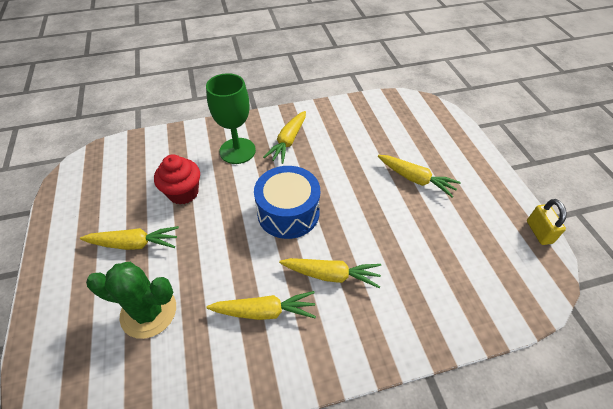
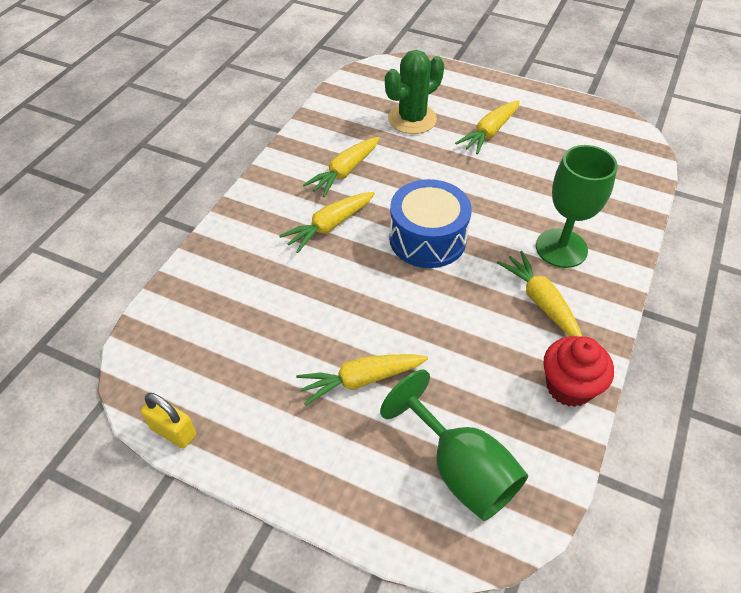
camera: 130 degrees right, 0 degrees up
(183, 193) = (527, 182): red cupcake -> red cupcake (569, 386)
(410, 124) = (460, 469): none -> green goblet

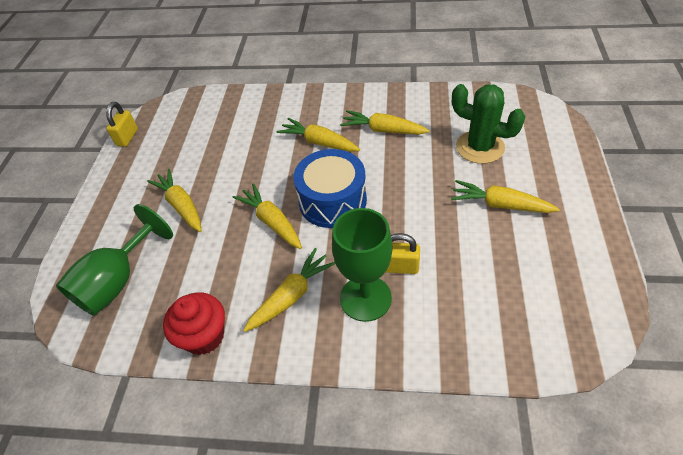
camera: 75 degrees right, 0 degrees up
(432, 295) = (271, 222): none -> yellow carrot
(534, 215) = (399, 267): none -> yellow padlock

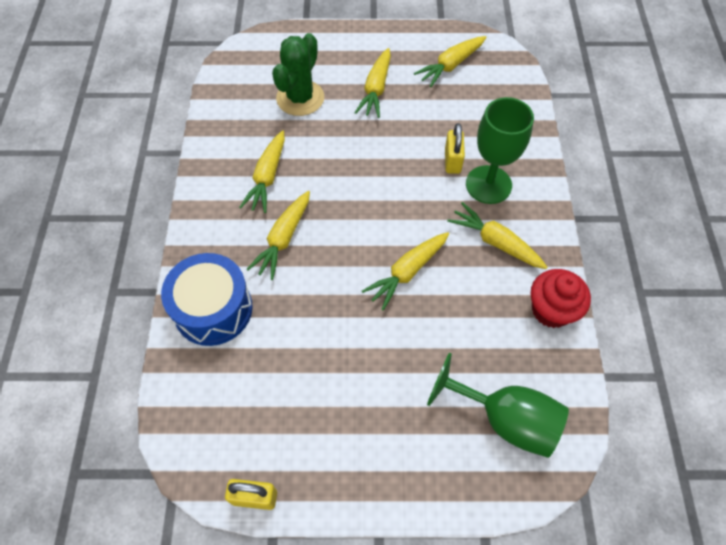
camera: 100 degrees left, 10 degrees up
(181, 205) = (388, 377): yellow carrot -> yellow carrot (450, 65)
(332, 201) = (375, 218): blue drum -> blue drum (213, 309)

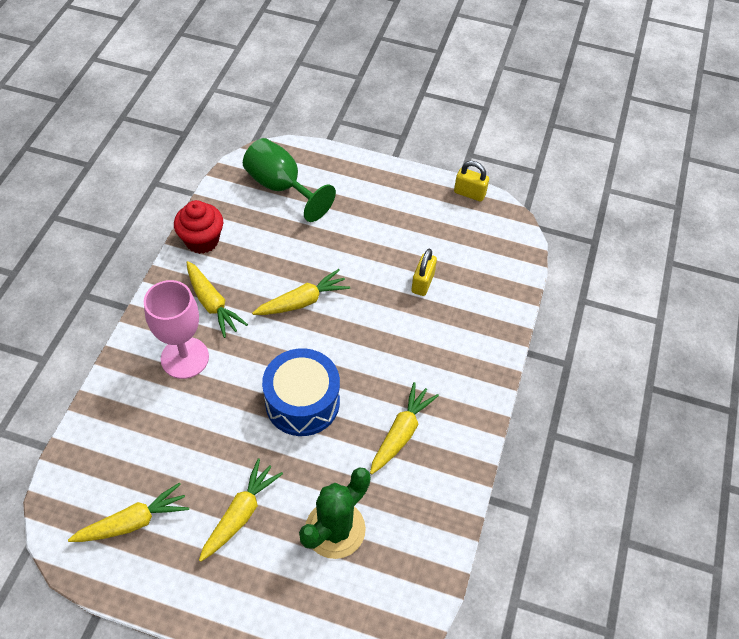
camera: 165 degrees left, 5 degrees down
(213, 309) = (479, 319): blue drum -> blue drum (302, 402)
(283, 239) = (402, 362): yellow carrot -> none
(452, 161) = (204, 393): yellow padlock -> yellow padlock (422, 283)
(488, 184) = (185, 358): green goblet -> pink goblet

